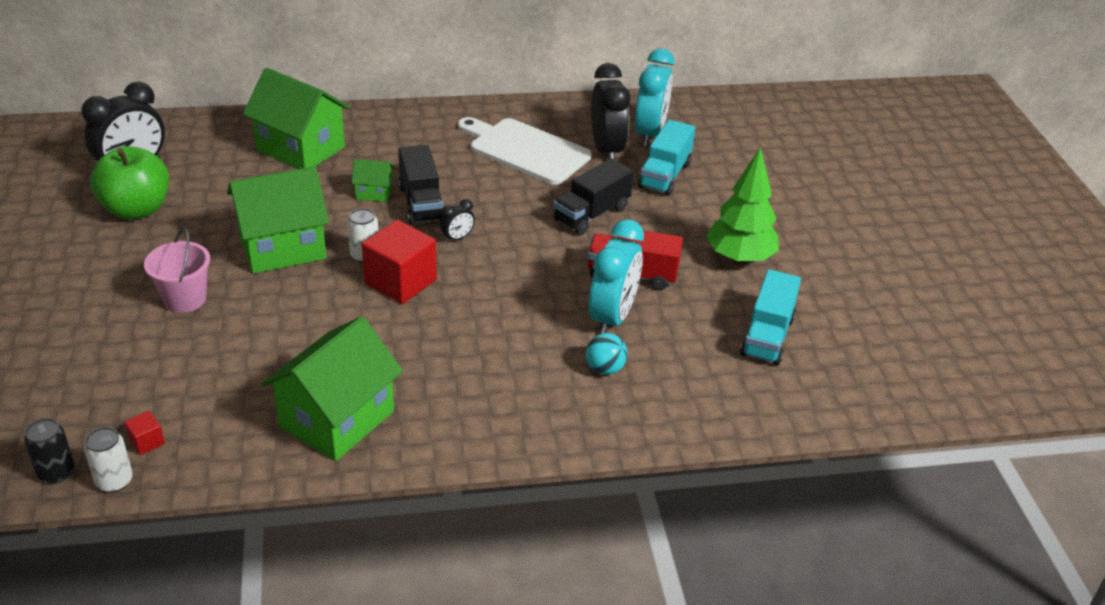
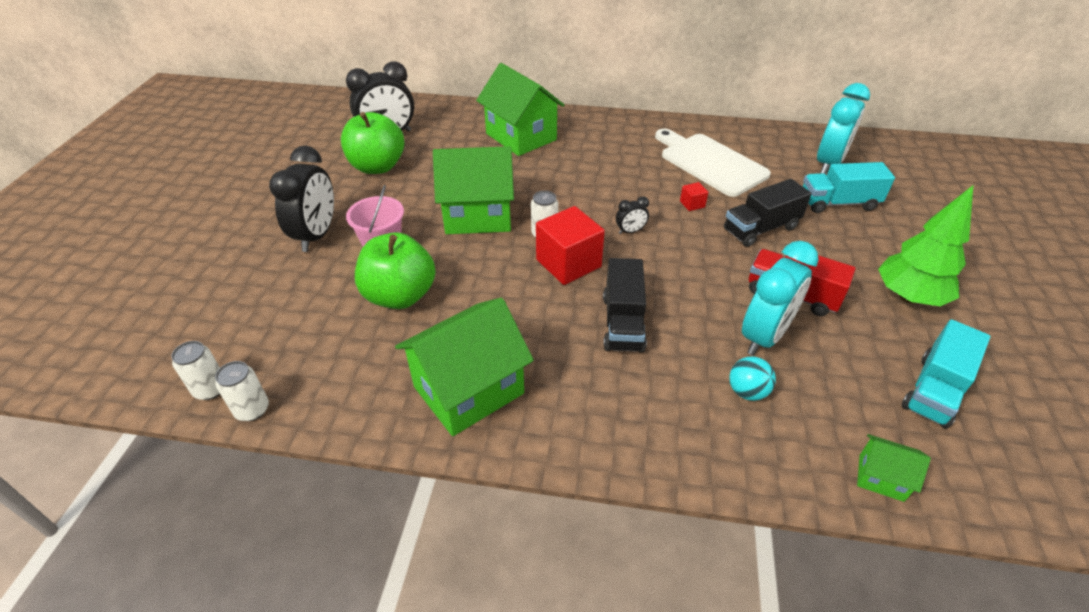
camera: 20 degrees right, 5 degrees up
(56, 472) = (210, 389): black can -> white can
(147, 442) = (296, 375): red cube -> red cube (692, 204)
(227, 345) = (400, 296): none -> green apple
(374, 192) = (569, 180): green house -> green house (881, 477)
(421, 203) = (606, 195): black truck -> black truck (623, 323)
(607, 150) = (785, 172): black clock -> black clock (317, 235)
(664, 175) = (838, 203): turquoise truck -> turquoise truck turned 45 degrees clockwise

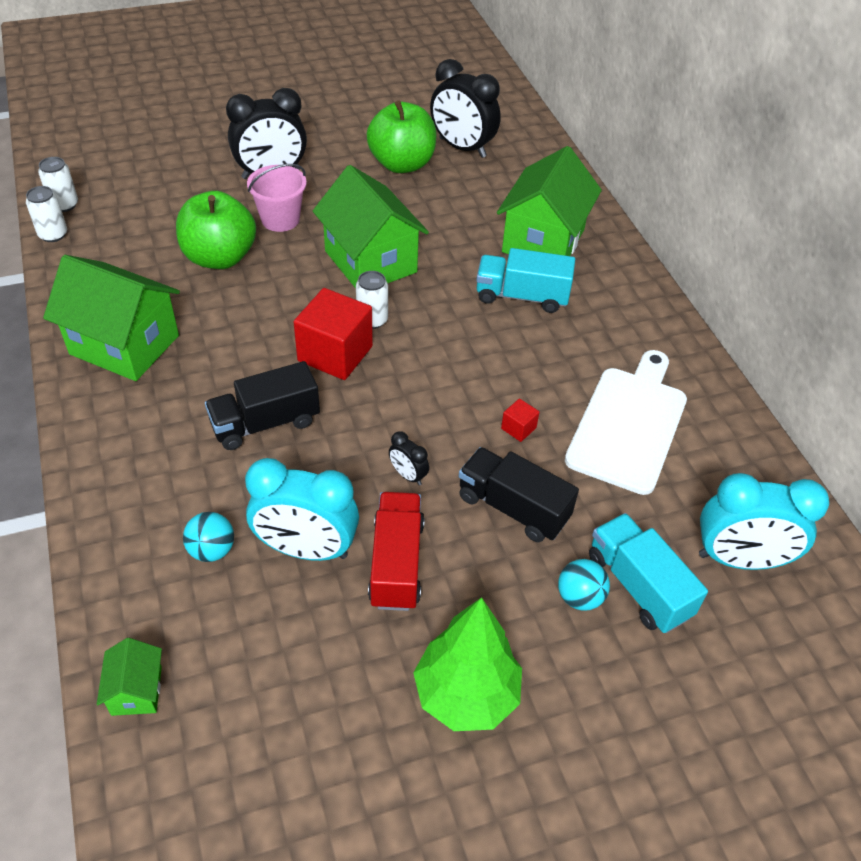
camera: 60 degrees right, 5 degrees up
(630, 231) = (424, 387): black clock -> black clock (408, 475)
(841, 227) = (579, 597): none -> turquoise ball
(934, 390) = (295, 736): turquoise truck -> turquoise truck (521, 296)

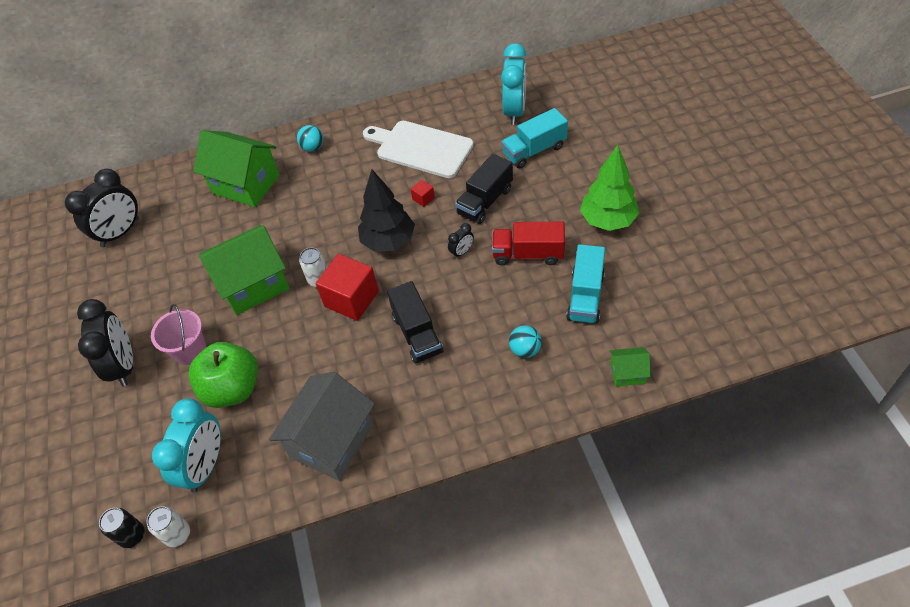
camera: 80 degrees left, 5 degrees up
(64, 205) = (132, 535): white can -> black can
(124, 345) = (332, 441): green house -> grey house
(306, 549) = (521, 299): turquoise clock -> turquoise clock (206, 465)
(402, 164) = (133, 271): green apple -> none
(434, 389) = (388, 241): none -> black tree
(521, 296) = (303, 196): turquoise truck -> turquoise truck (585, 296)
(579, 597) = (543, 174): turquoise ball -> turquoise ball (313, 148)

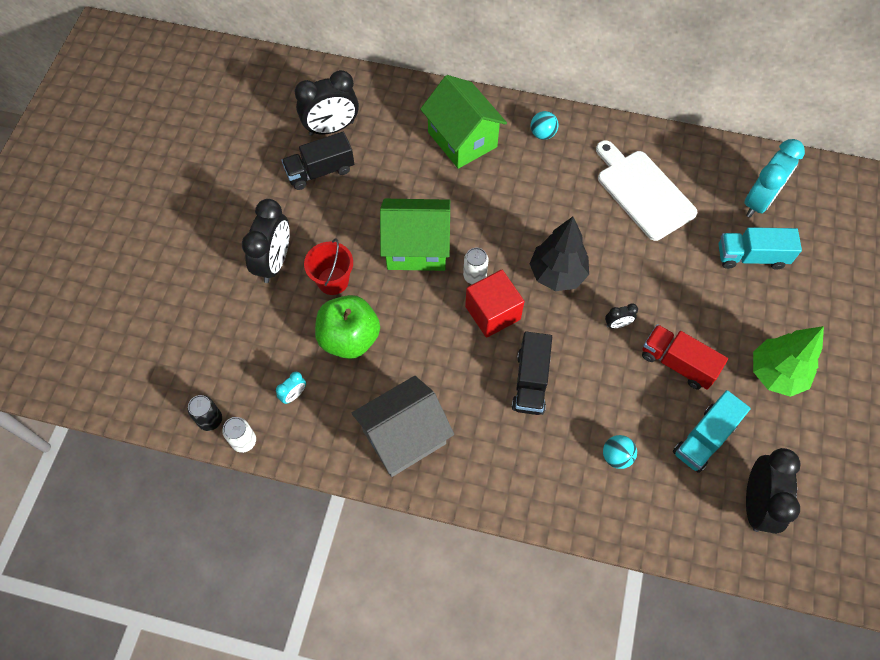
camera: 25 degrees right, 10 degrees up
(190, 350) = (333, 281): pink bucket -> red bucket
(206, 465) = (294, 395): turquoise clock -> turquoise clock, size x0.45
(423, 198) = (614, 248): red cube -> none
(485, 201) = (670, 284): black truck -> black truck (320, 171)
(627, 373) = (695, 537): green house -> none
(656, 320) = (756, 503): none -> black clock

